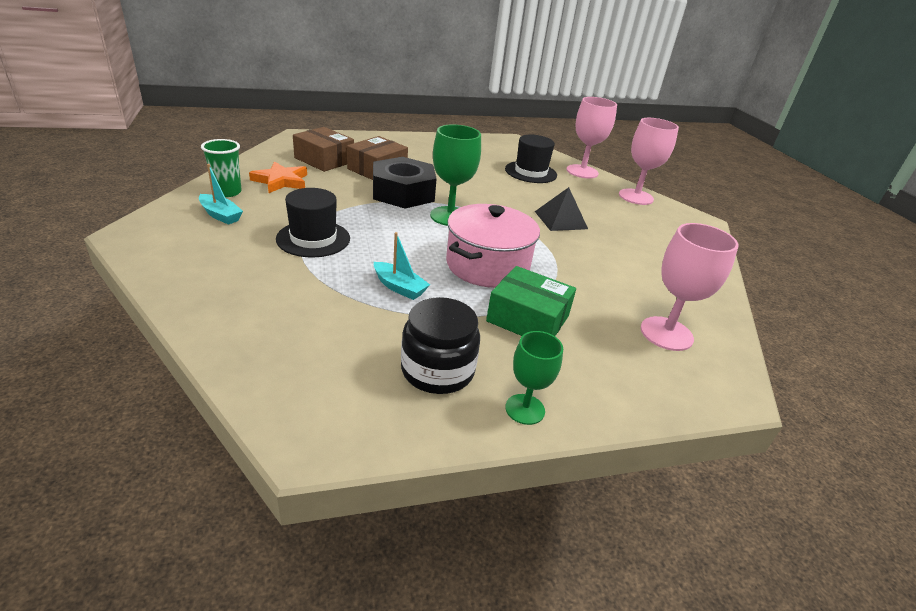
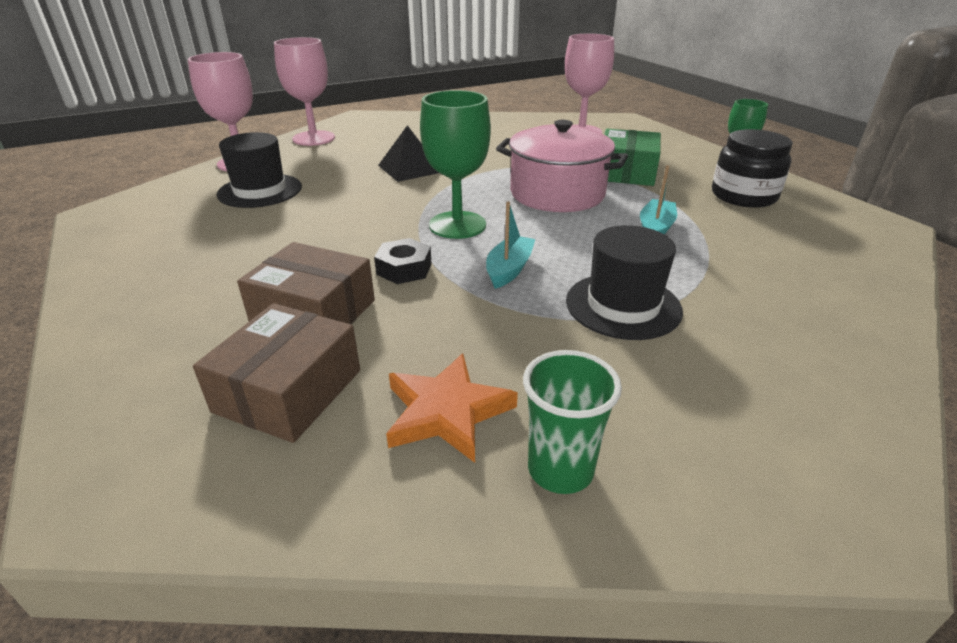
camera: 100 degrees left, 0 degrees up
(220, 215) = (658, 430): turquoise boat -> turquoise boat (509, 269)
(403, 192) = (404, 269): black nut -> black nut, size x0.48

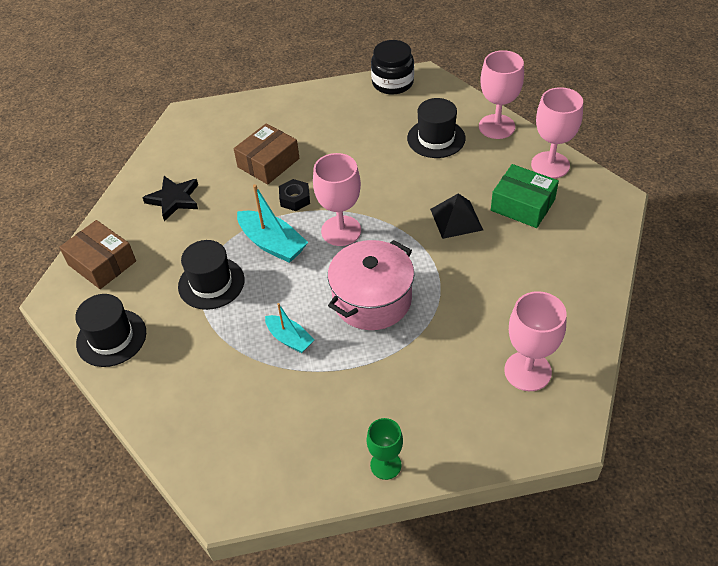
camera: 110 degrees right, 15 degrees up
(288, 391) = (213, 155): brown box -> brown box (102, 263)
(447, 412) = (174, 199): orange star -> black star
(457, 225) = (341, 231): green goblet -> pink goblet
(509, 269) = (272, 244): turquoise boat -> turquoise boat, size x1.59
(560, 470) = (126, 225): green cup -> none
(626, 172) = (401, 365): green box -> green box (522, 205)
(743, 196) = (319, 431): black jar -> black jar (392, 83)
(828, 382) = (111, 338): none -> black hat

